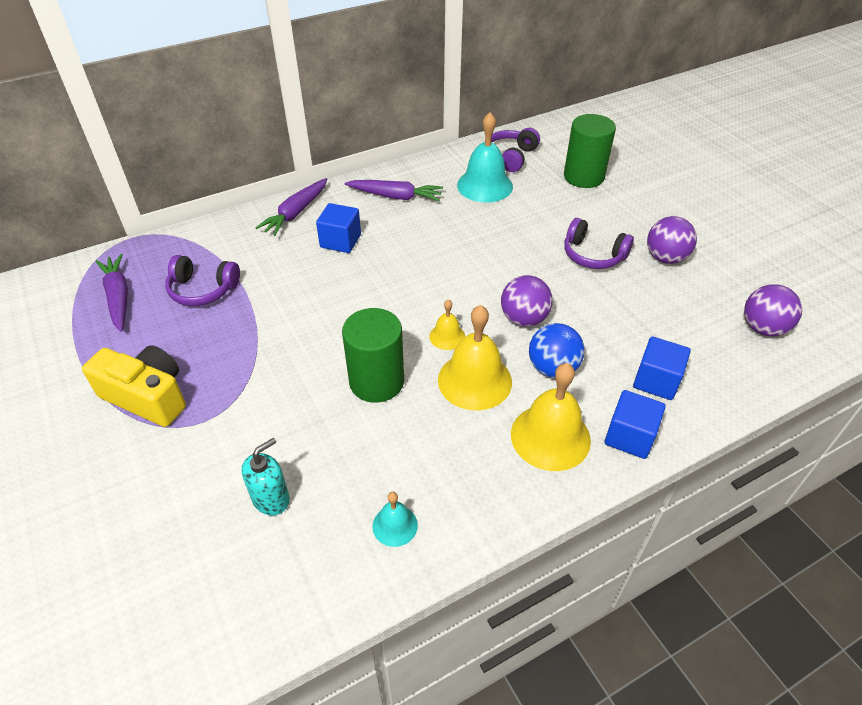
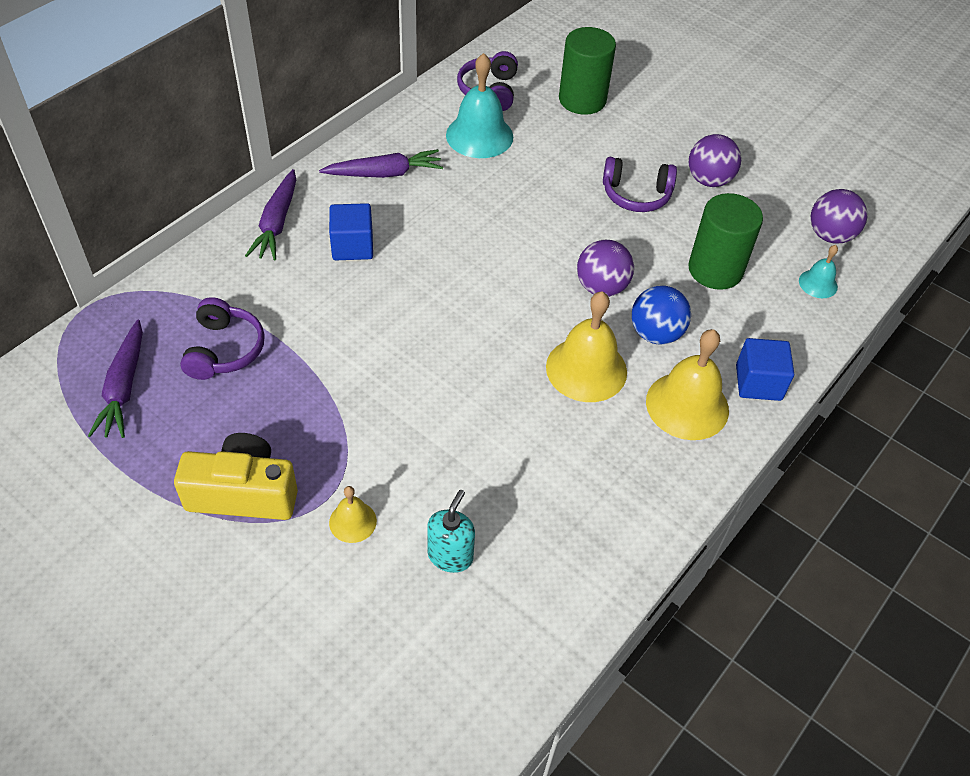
camera: 25 degrees left, 5 degrees up
(118, 297) = (124, 387): purple carrot -> purple carrot turned 135 degrees counterclockwise
(203, 290) = (224, 350): purple headphones -> purple headphones turned 75 degrees counterclockwise
(376, 381) = (487, 400): green cylinder -> green cylinder (715, 270)
(395, 525) = (587, 539): turquoise bell -> turquoise bell (818, 283)
(447, 336) = (533, 329): yellow bell -> yellow bell (352, 521)
(656, 381) = (757, 319): blue cube -> none

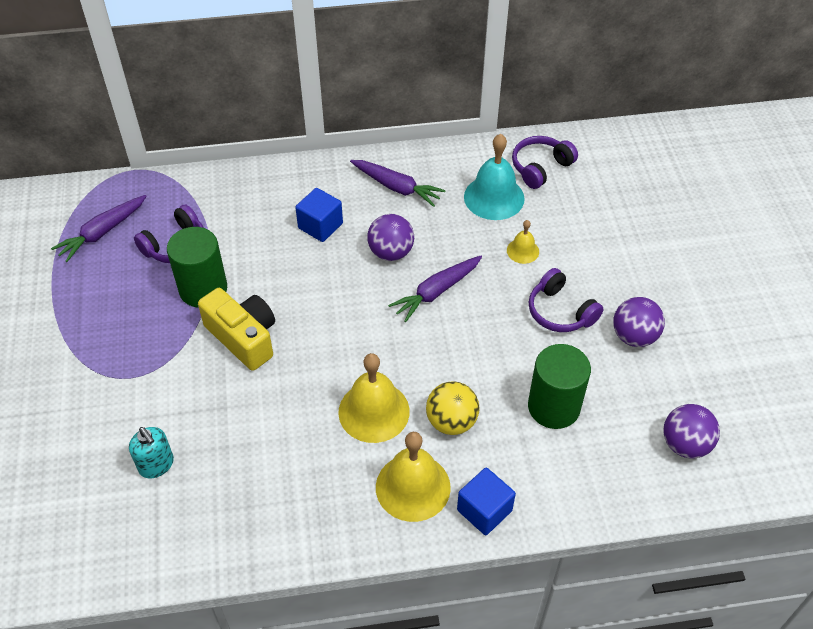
camera: 45 degrees right, 0 degrees up
(243, 493) = (93, 340): yellow camera -> yellow camera (243, 337)
(277, 223) = (292, 181): purple carrot -> purple carrot (436, 292)
(352, 521) = (129, 402): yellow bell -> yellow bell (523, 251)
(450, 555) = (156, 465): turquoise soap dispenser -> turquoise soap dispenser turned 75 degrees clockwise
(582, 100) = (605, 214): green cylinder -> green cylinder (203, 289)
(601, 287) = (452, 362): purple ball -> purple ball (391, 252)
(655, 333) = (451, 421): blue ball -> yellow ball
(818, 283) = (626, 473): turquoise bell -> none

